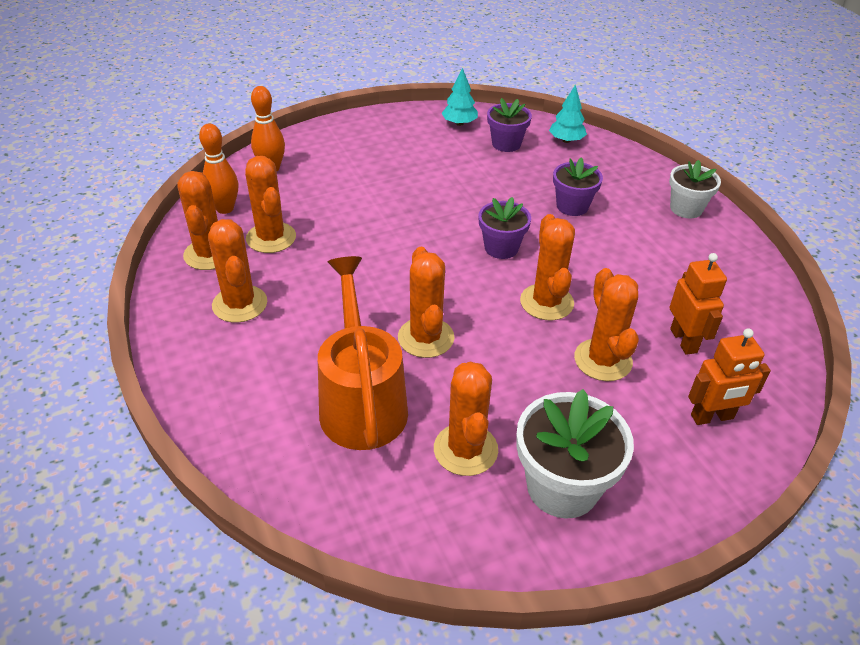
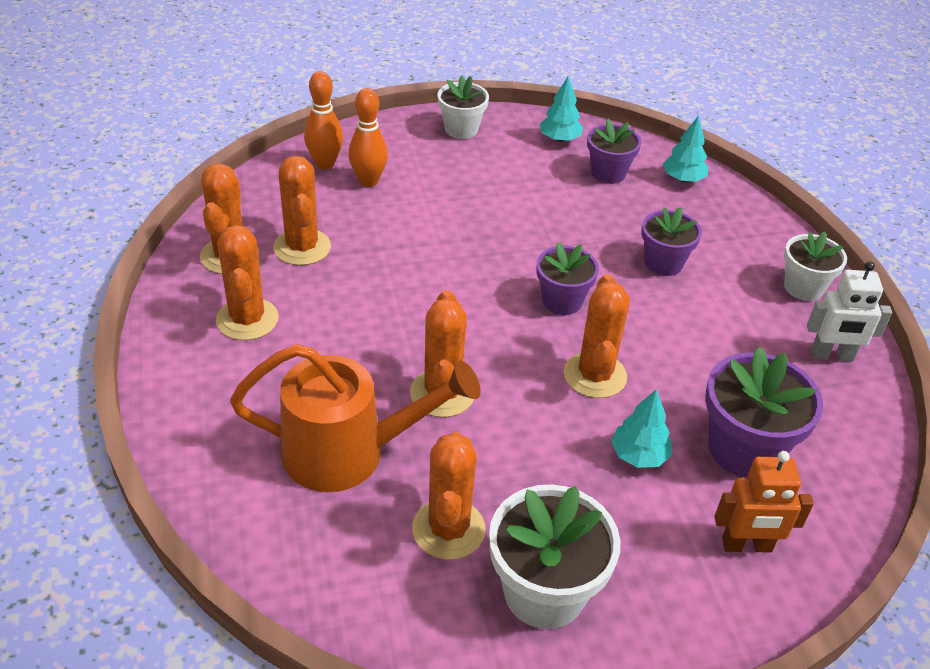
camera: 10 degrees right, 0 degrees up
(225, 208) = (260, 204): orange bowling pin -> orange bowling pin (368, 181)
(361, 401) = (350, 453): orange watering can -> orange watering can turned 90 degrees clockwise
(377, 126) = (461, 129): none -> white flower pot
(603, 360) = (639, 455): orange cactus -> turquoise tree
(684, 341) = (744, 449): orange robot -> purple flower pot
(725, 257) = (832, 356): none -> white robot

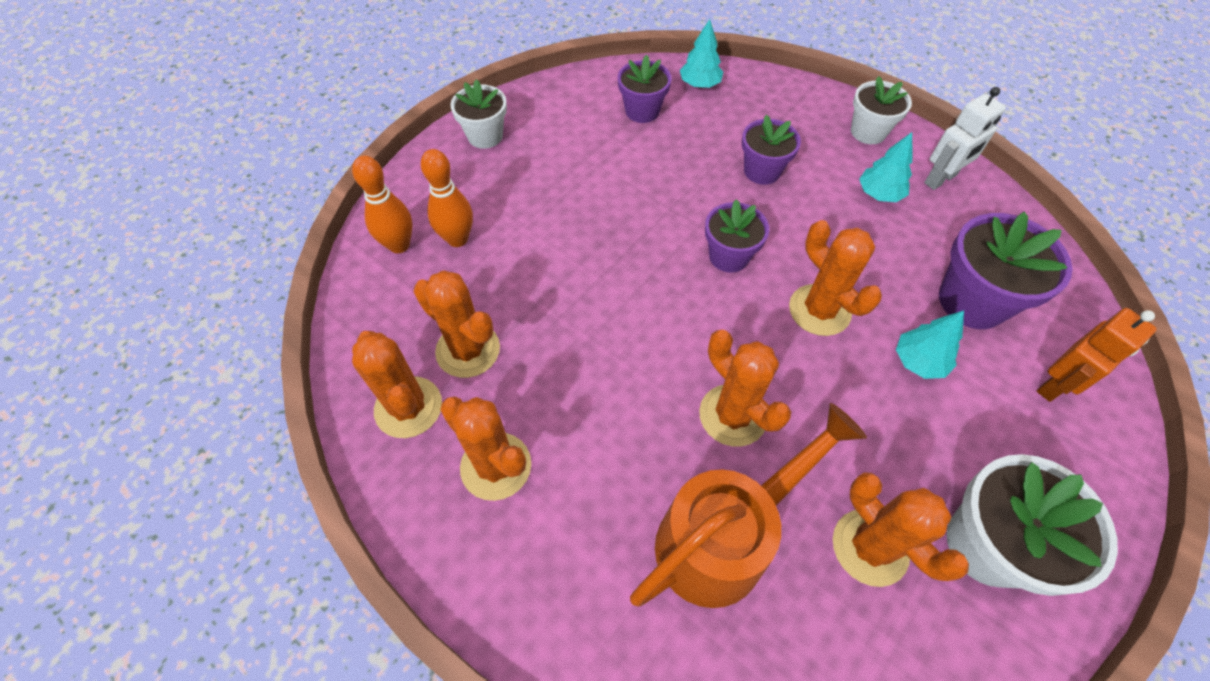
camera: 35 degrees left, 15 degrees up
(559, 139) = (574, 100): turquoise tree -> turquoise tree (879, 194)

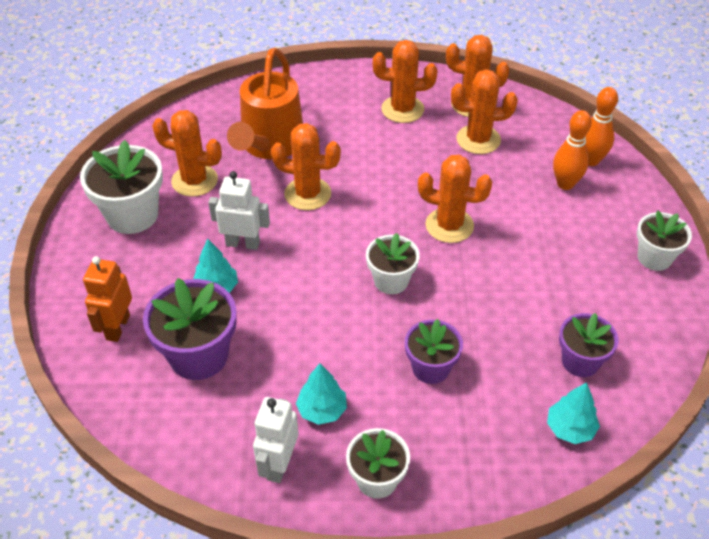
camera: 140 degrees right, 10 degrees down
(729, 256) = (391, 281): purple flower pot -> white flower pot
(819, 310) = (302, 282): orange cactus -> orange cactus (449, 225)
(857, 398) = (243, 243): none -> white robot

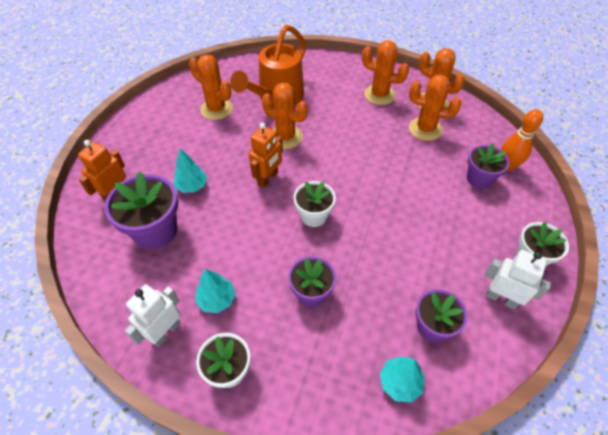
camera: 20 degrees right, 5 degrees up
(132, 215) = (166, 121): white flower pot -> none
(243, 243) = (225, 160): white robot -> white robot (501, 298)
(311, 252) = (268, 178): none -> orange robot
(449, 225) = (375, 186): orange cactus -> none
(565, 184) = (479, 179): orange bowling pin -> purple flower pot

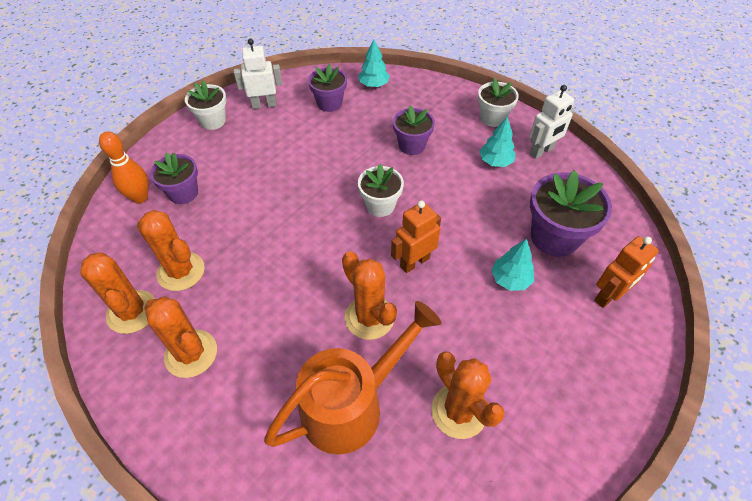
camera: 160 degrees left, 0 degrees up
(501, 298) = (264, 105): white robot -> white robot turned 120 degrees clockwise

